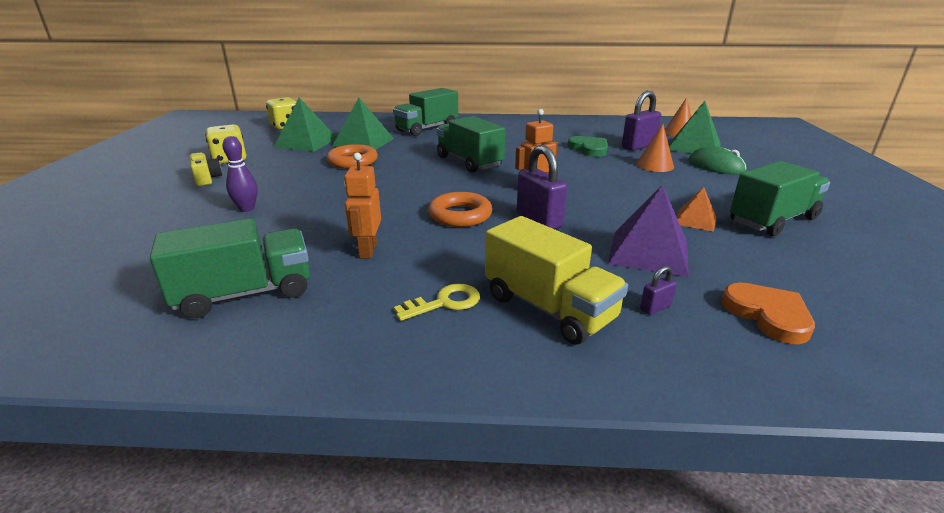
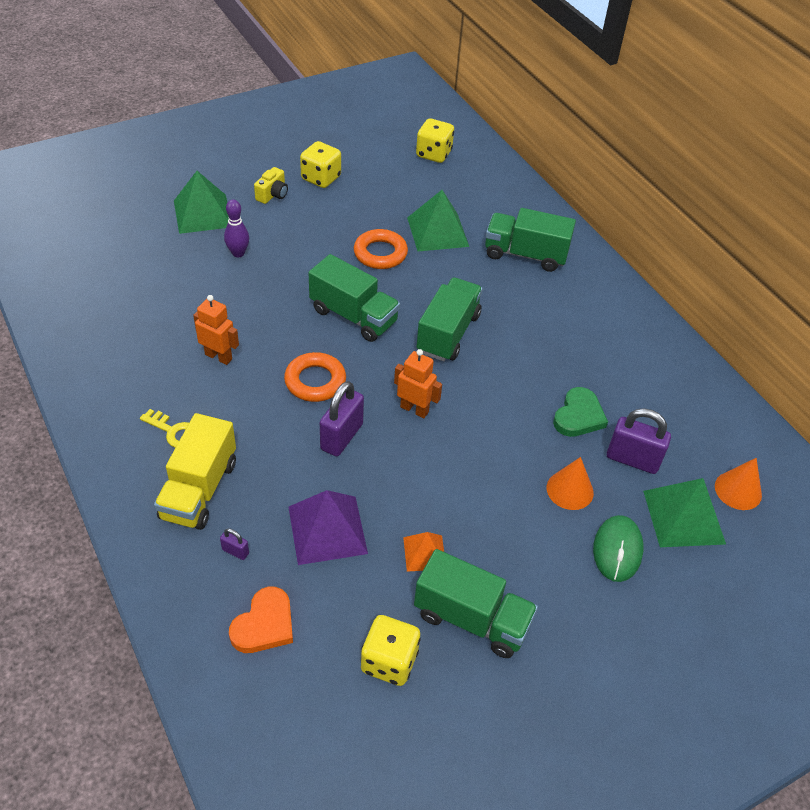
camera: 55 degrees right, 20 degrees up
(245, 293) = (129, 330): green truck -> green truck (353, 316)
(306, 142) = (403, 195): green pyramid -> green pyramid (203, 213)
(367, 250) = (218, 356): orange robot -> orange robot turned 60 degrees clockwise
(820, 262) = (389, 661): none -> yellow dice

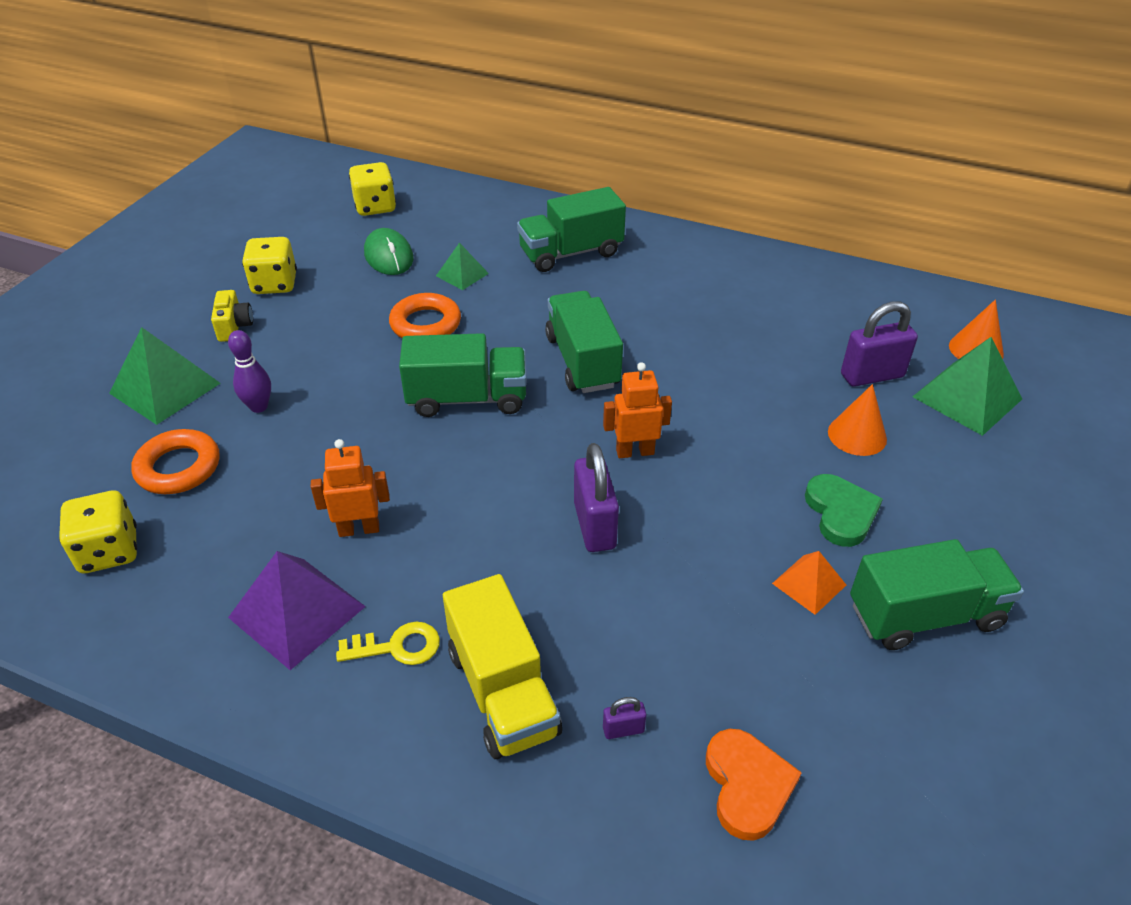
camera: 35 degrees left, 5 degrees down
(315, 381) = (501, 487): orange ring -> orange ring (178, 467)
(327, 530) = (691, 631): purple pyramid -> purple pyramid (297, 612)
(389, 661) = (908, 719): yellow dice -> yellow dice (109, 551)
(437, 232) = (462, 274): green pyramid -> green pyramid, size x0.56
(578, 416) = (785, 366): green heart -> green heart (841, 513)
(617, 550) = (956, 461): green mouse -> green mouse (388, 256)

